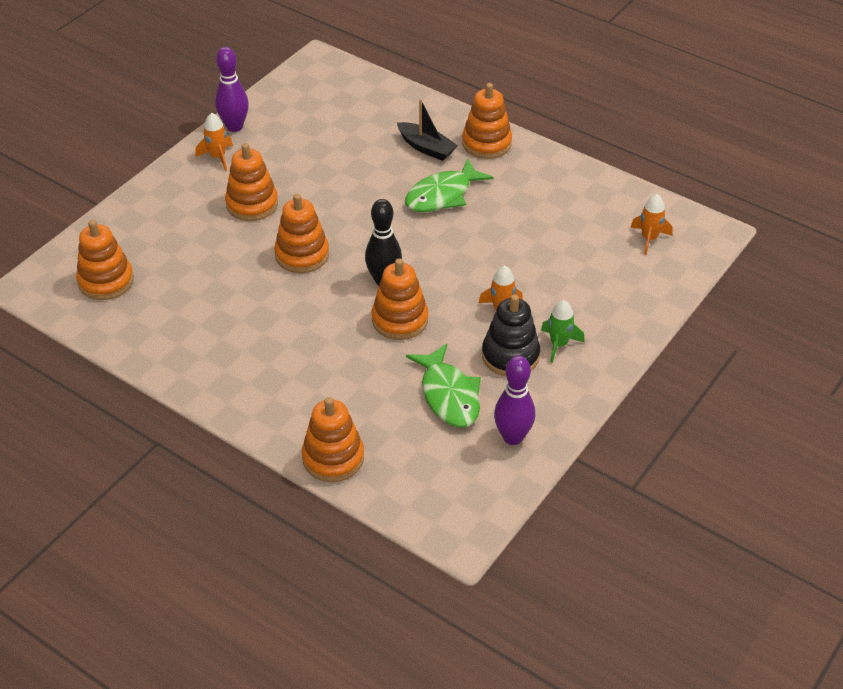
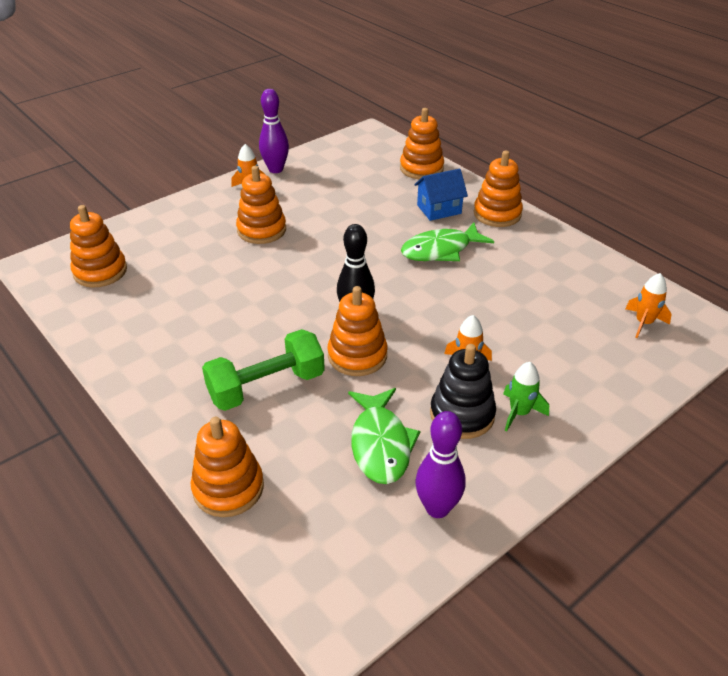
camera: 15 degrees right, 5 degrees down
(302, 255) = (287, 279): orange stacking toy -> orange stacking toy (421, 168)
(328, 365) = (266, 387): none -> green dumbbell
(426, 148) = (439, 209): black boat -> blue house

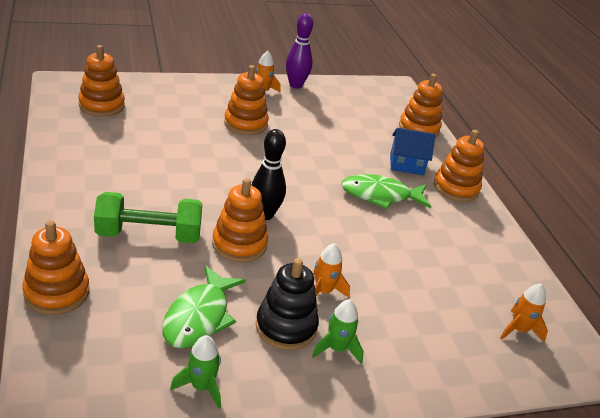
camera: 20 degrees right, 5 degrees down
(437, 508) = (201, 387): purple bowling pin -> green rocket

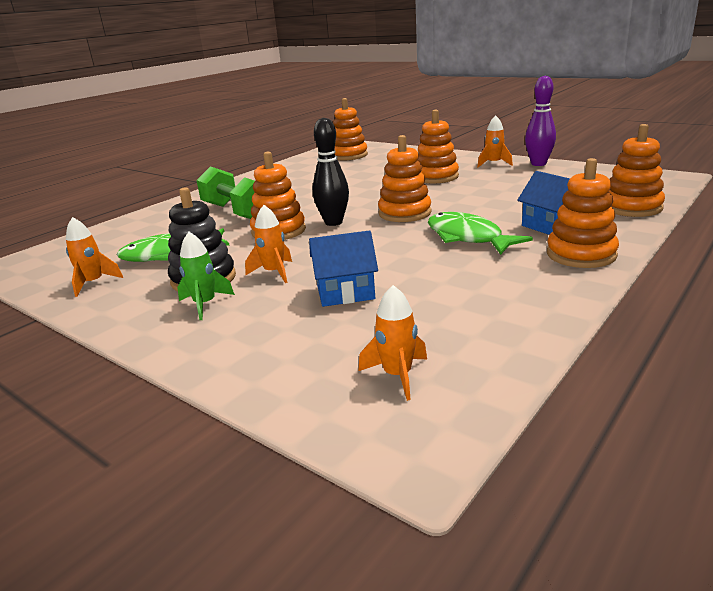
camera: 60 degrees right, 10 degrees down
(57, 292) = (138, 220): orange stacking toy -> orange stacking toy (404, 213)
(201, 387) = (93, 283): green rocket -> orange rocket
(399, 285) = (345, 292): none -> blue house

